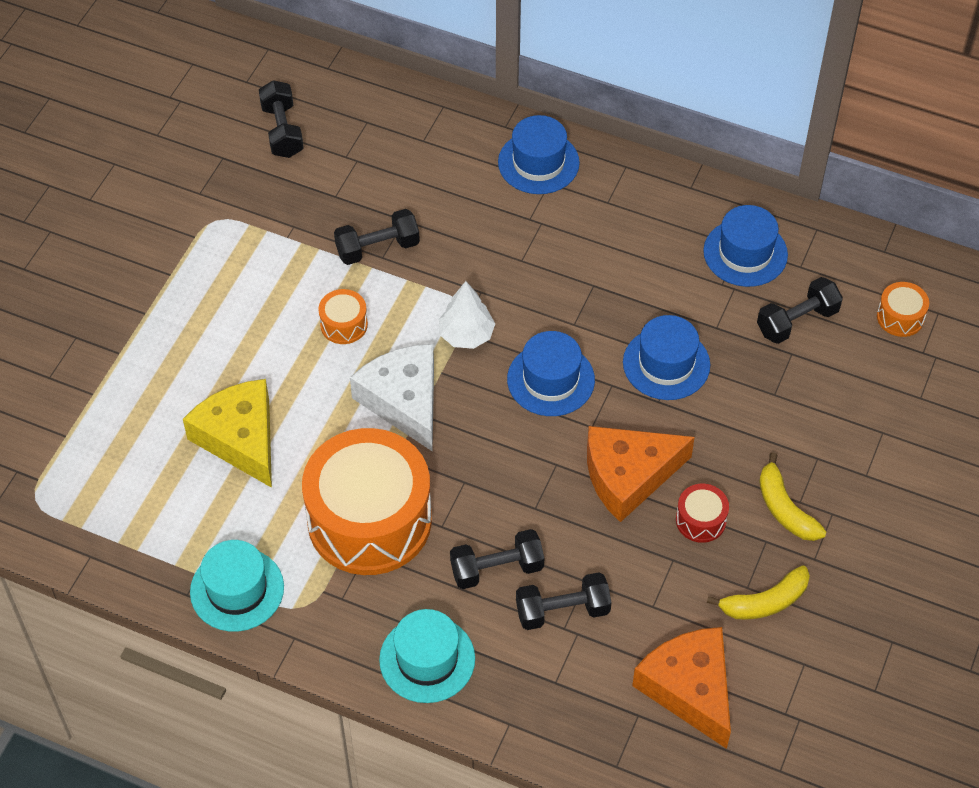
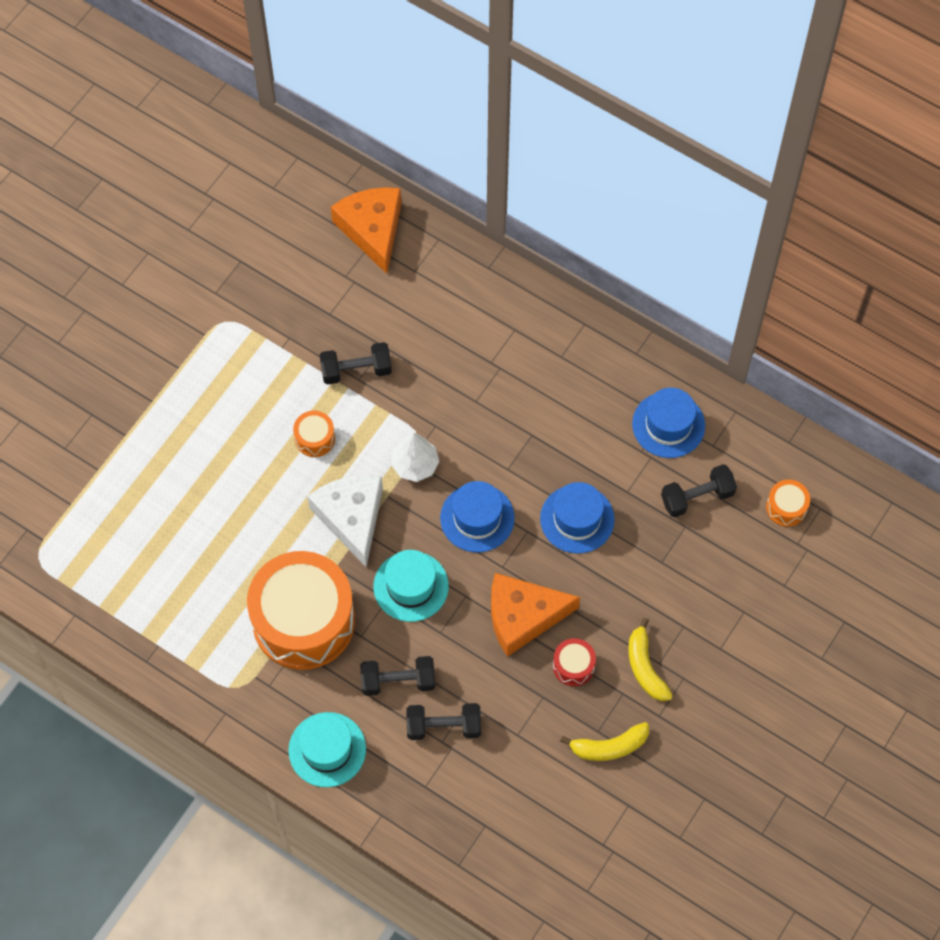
camera: 10 degrees right, 10 degrees up
(237, 589) = (187, 664): turquoise hat -> turquoise hat (411, 586)
(240, 438) = (212, 529): yellow cheese -> none
(282, 131) = (295, 242): black dumbbell -> none
(538, 162) = (510, 308): blue hat -> none
(689, 688) = (531, 810): orange cheese -> orange cheese (372, 229)

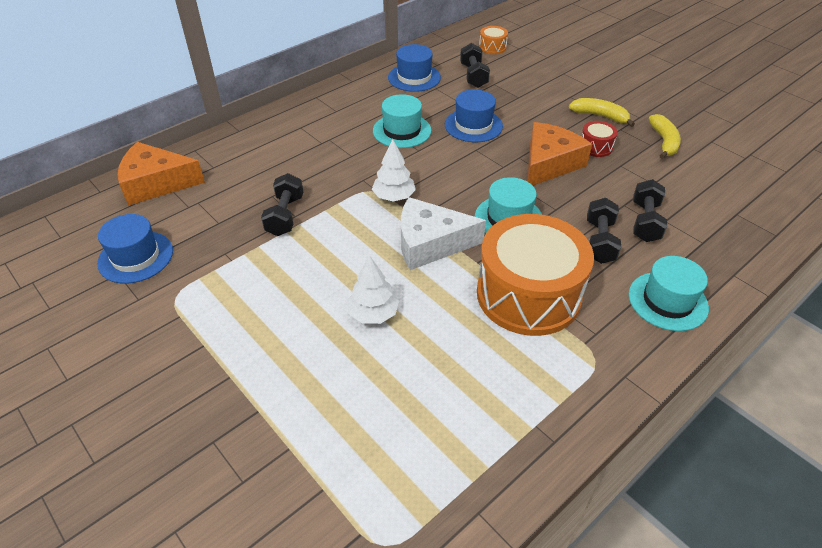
camera: 75 degrees left, 20 degrees down
(246, 491) = (373, 313): none -> white tree
(315, 438) = (339, 254): orange drum -> none
(477, 518) = (456, 172): blue hat -> blue hat (136, 257)
(522, 616) = (549, 163): orange cheese -> orange cheese turned 150 degrees counterclockwise
(541, 441) = (402, 131): none -> turquoise hat
(645, 667) = (600, 116): yellow banana -> yellow banana turned 150 degrees counterclockwise

